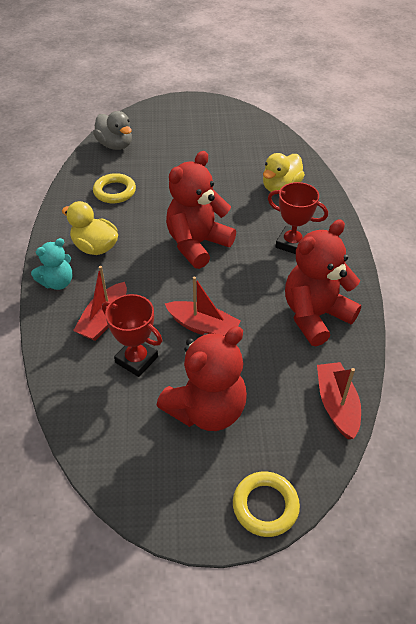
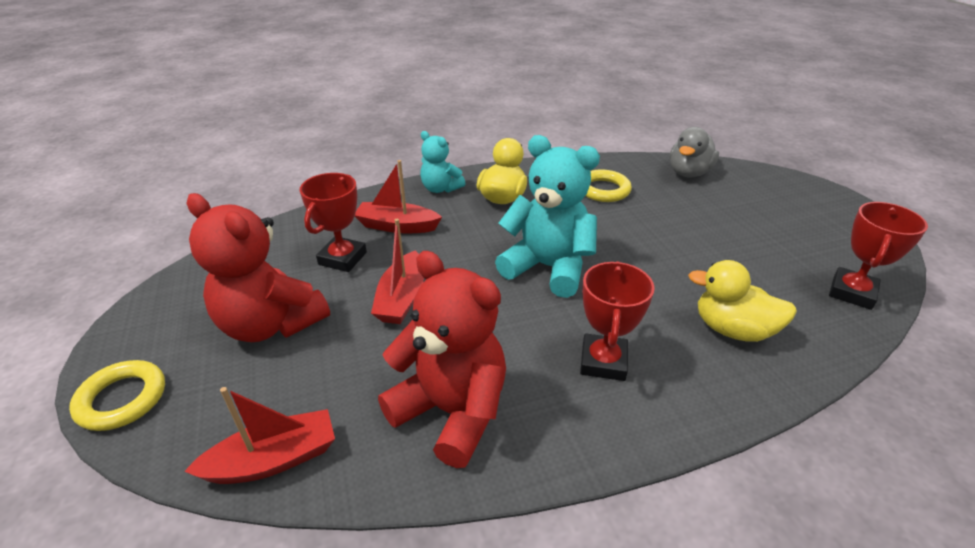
camera: 75 degrees right, 10 degrees down
(197, 244) = (548, 267): red teddy bear -> turquoise teddy bear
(265, 136) = (852, 292): none -> red trophy

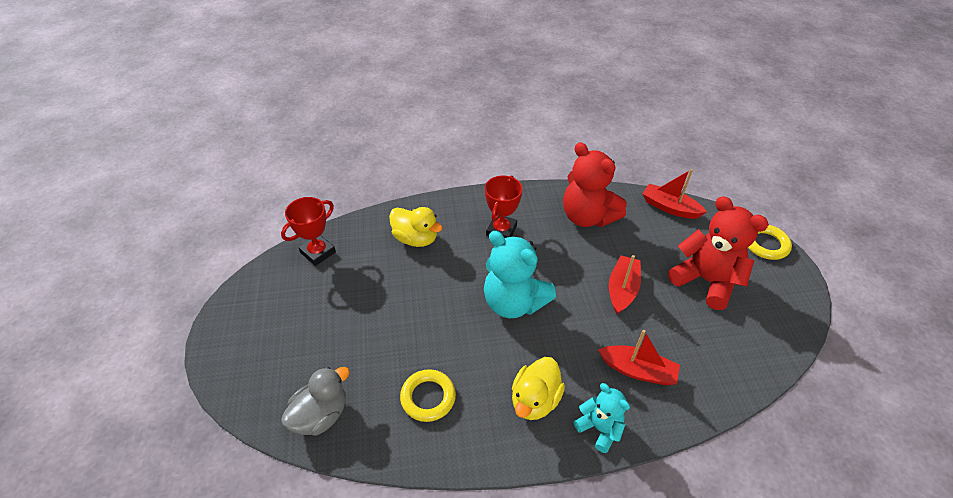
camera: 170 degrees left, 10 degrees up
(273, 459) = (669, 207): red boat -> red boat turned 45 degrees clockwise
(342, 258) = (676, 335): red trophy -> none

